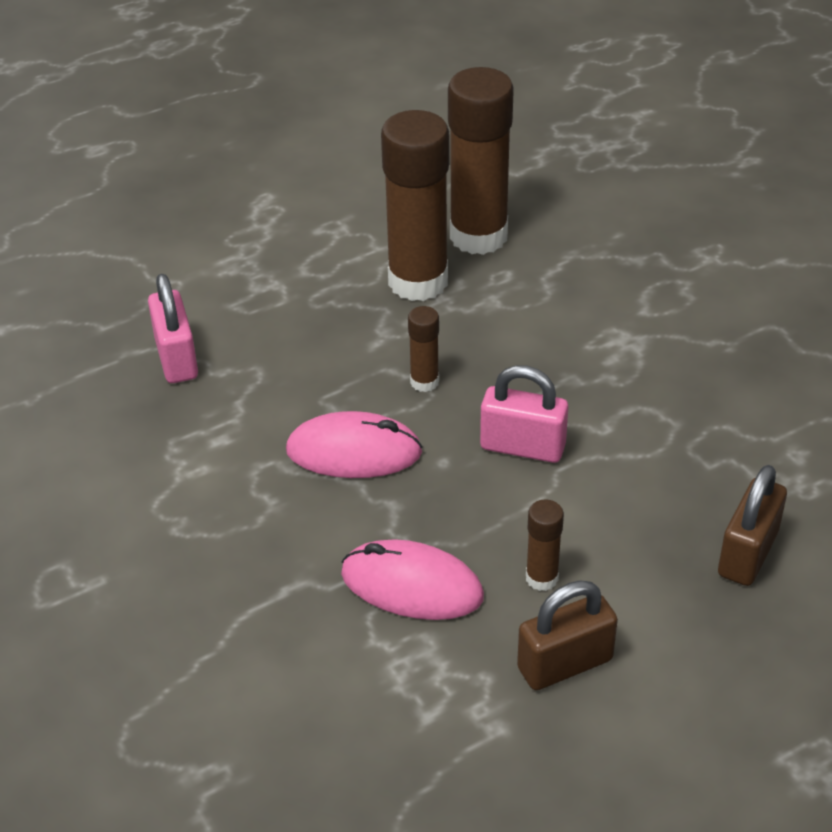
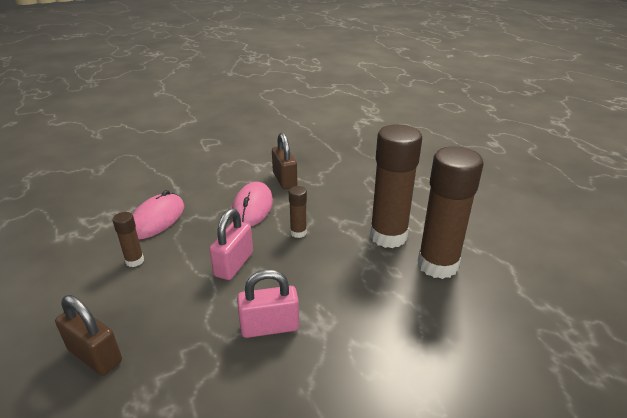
camera: 95 degrees right, 10 degrees down
(176, 358) = (331, 163): pink padlock -> pink padlock (269, 327)
(565, 664) = (75, 262): brown padlock -> brown padlock (284, 180)

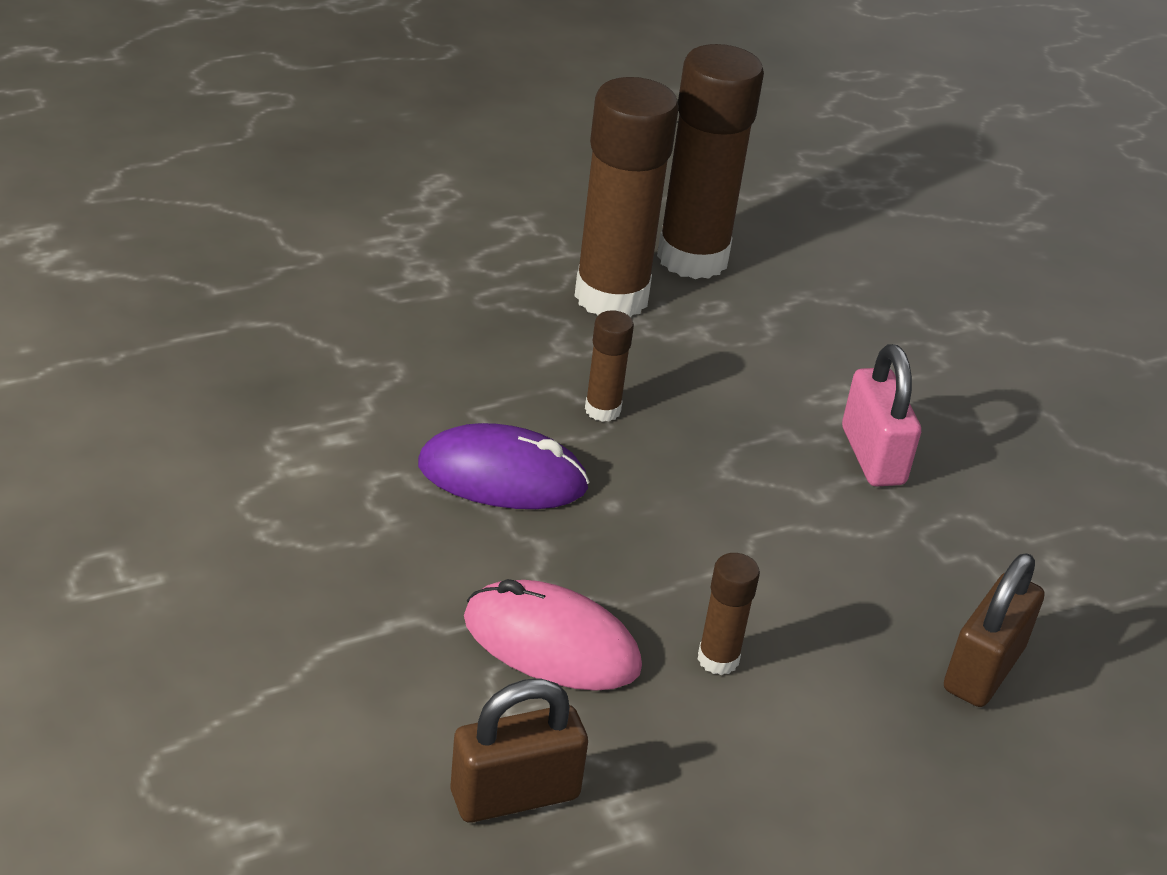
camera: 95 degrees left, 5 degrees up
(234, 264) = (714, 502): pink padlock -> none
(252, 207) = (502, 476): pink mouse -> purple mouse
(284, 180) = (375, 420): brown padlock -> brown padlock (515, 795)

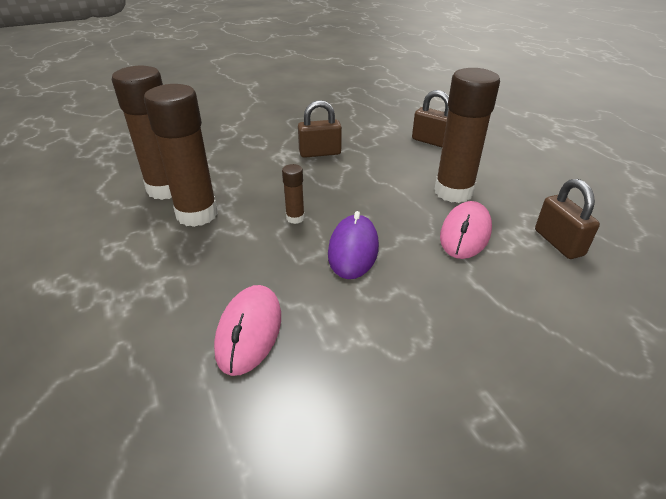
camera: 85 degrees left, 0 degrees up
(319, 359) = (249, 331): none -> pink mouse
(718, 659) = (453, 192): brown glue stick -> brown glue stick, size x2.23
(872, 456) = (320, 153): pink padlock -> brown padlock

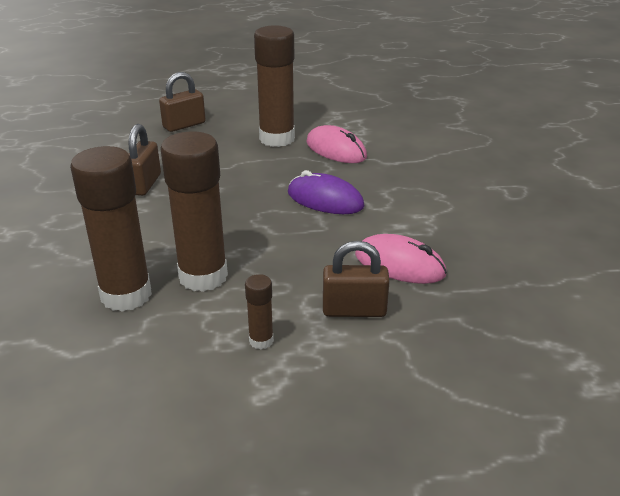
camera: 70 degrees left, 5 degrees down
(295, 218) = (257, 219): brown glue stick -> brown glue stick (261, 341)
(558, 243) = (368, 122): brown padlock -> brown padlock (354, 310)

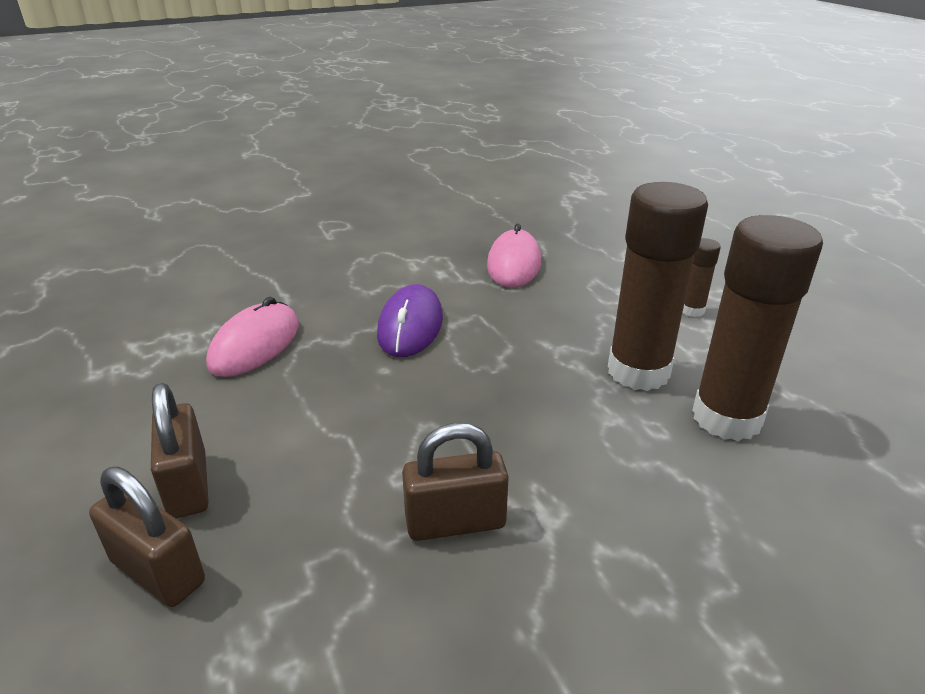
camera: 110 degrees left, 0 degrees up
(277, 139) = (221, 412): brown glue stick -> none
(354, 310) = (603, 275): brown padlock -> brown padlock (188, 485)

